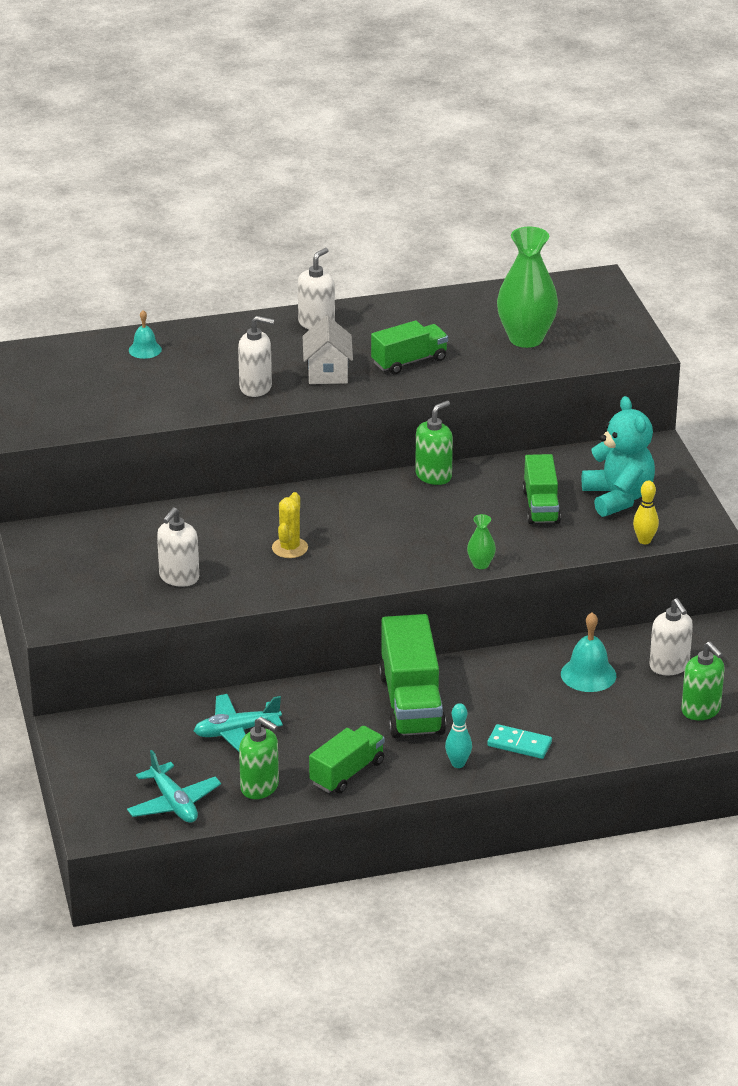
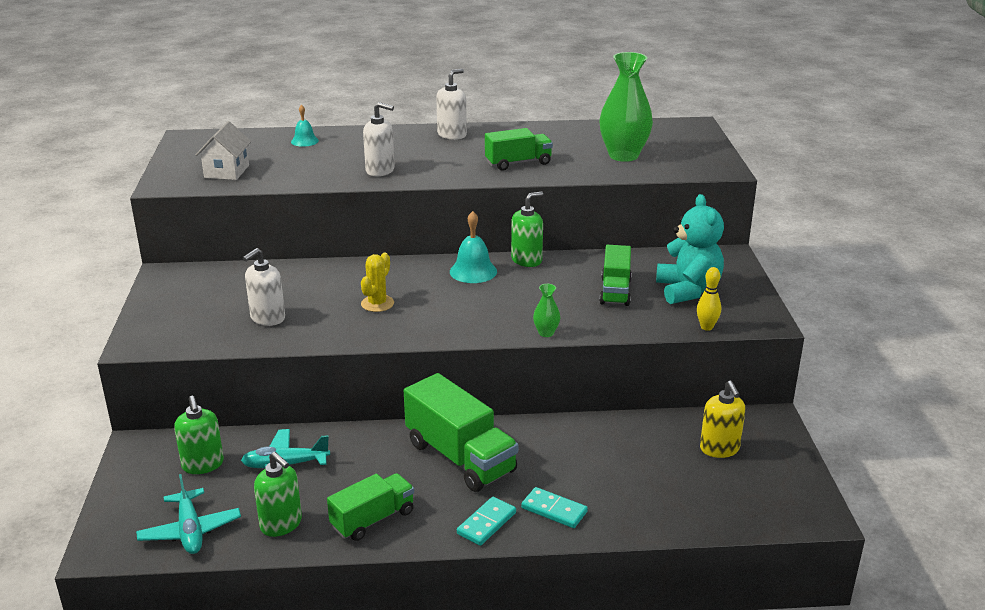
camera: 10 degrees right, 5 degrees down
(327, 372) = (445, 165): white house -> white house (227, 171)
(411, 703) = (460, 457): green truck -> green truck turned 45 degrees counterclockwise
(458, 764) = (486, 523): turquoise bowling pin -> turquoise domino
(588, 674) = (638, 448): turquoise bell -> turquoise bell (473, 271)
(669, 666) = (719, 449): white soap dispenser -> yellow soap dispenser
(701, 710) = (746, 496): green soap dispenser -> green soap dispenser (203, 465)

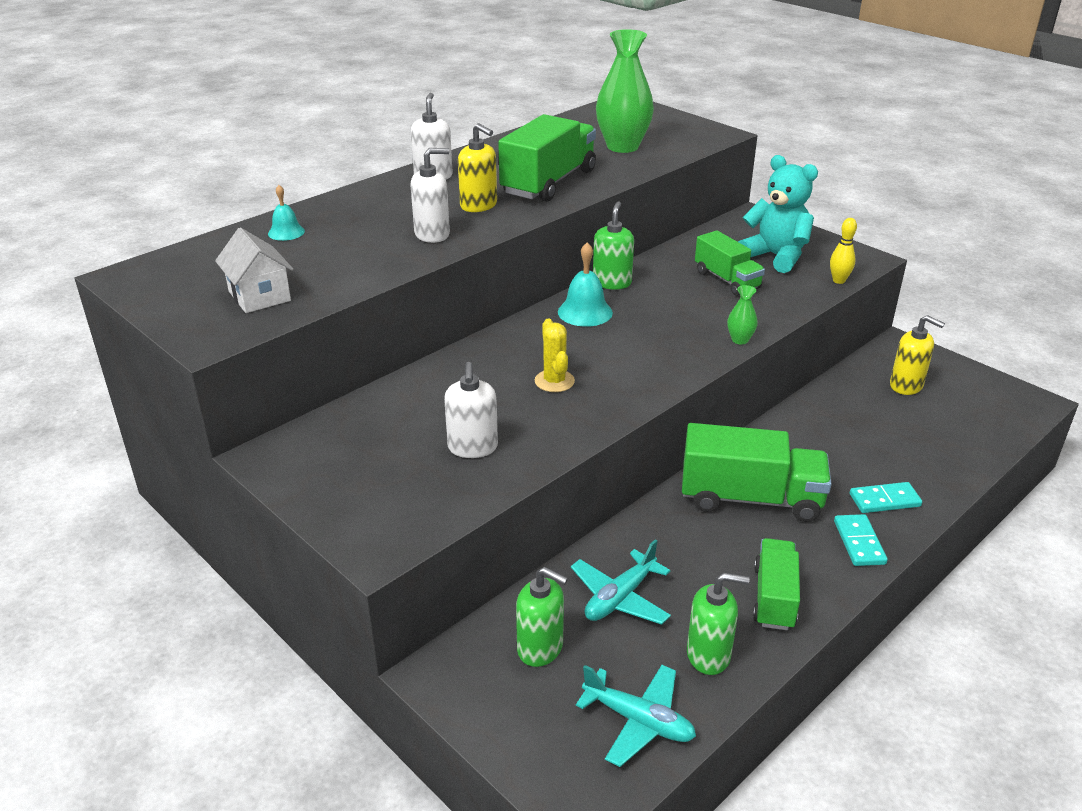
camera: 40 degrees left, 5 degrees up
(443, 163) = (479, 205): none -> yellow soap dispenser
(518, 163) = (549, 182): green truck -> green truck, size x1.61

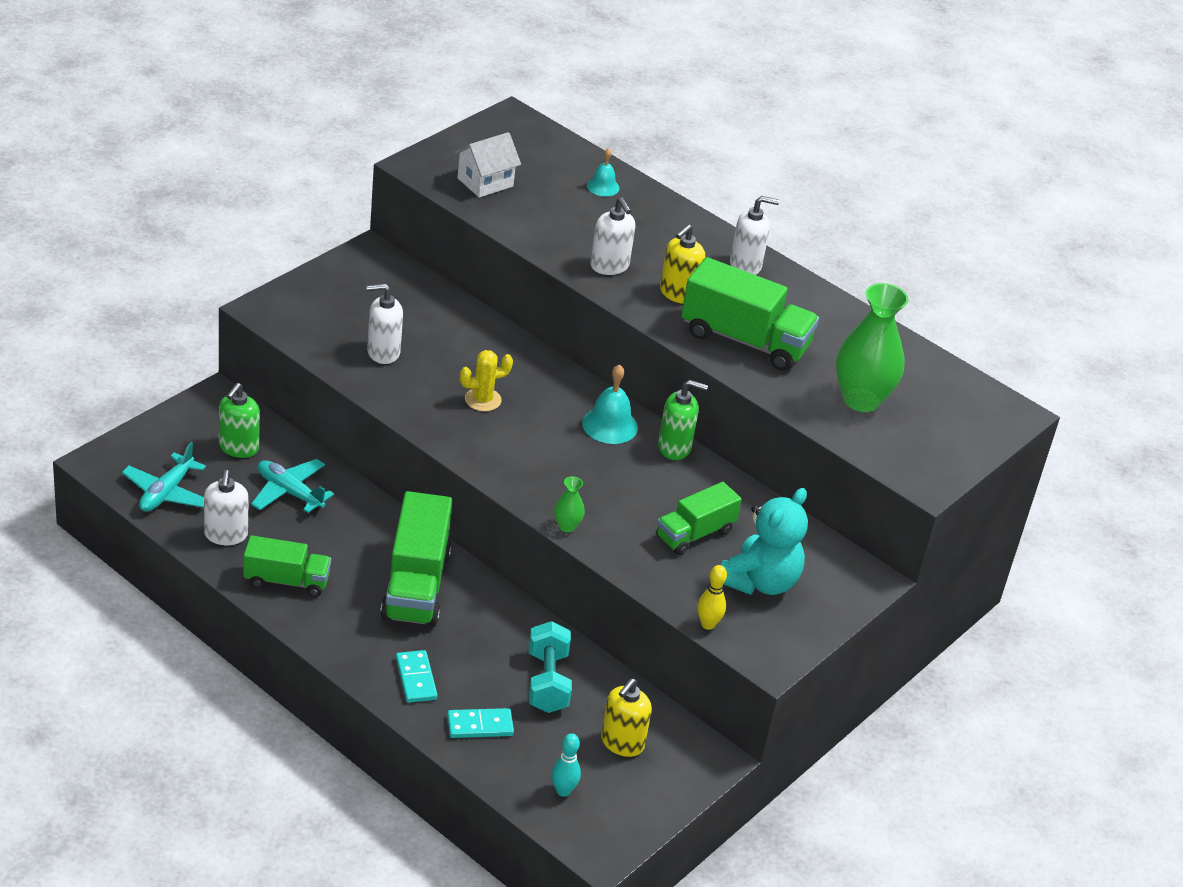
camera: 80 degrees right, 5 degrees up
(708, 655) = (226, 535): green soap dispenser -> white soap dispenser
(852, 421) = (547, 682): none -> turquoise dumbbell
(859, 542) = (355, 648): turquoise domino -> turquoise domino (480, 725)
(979, 418) = (563, 791): none -> turquoise bowling pin

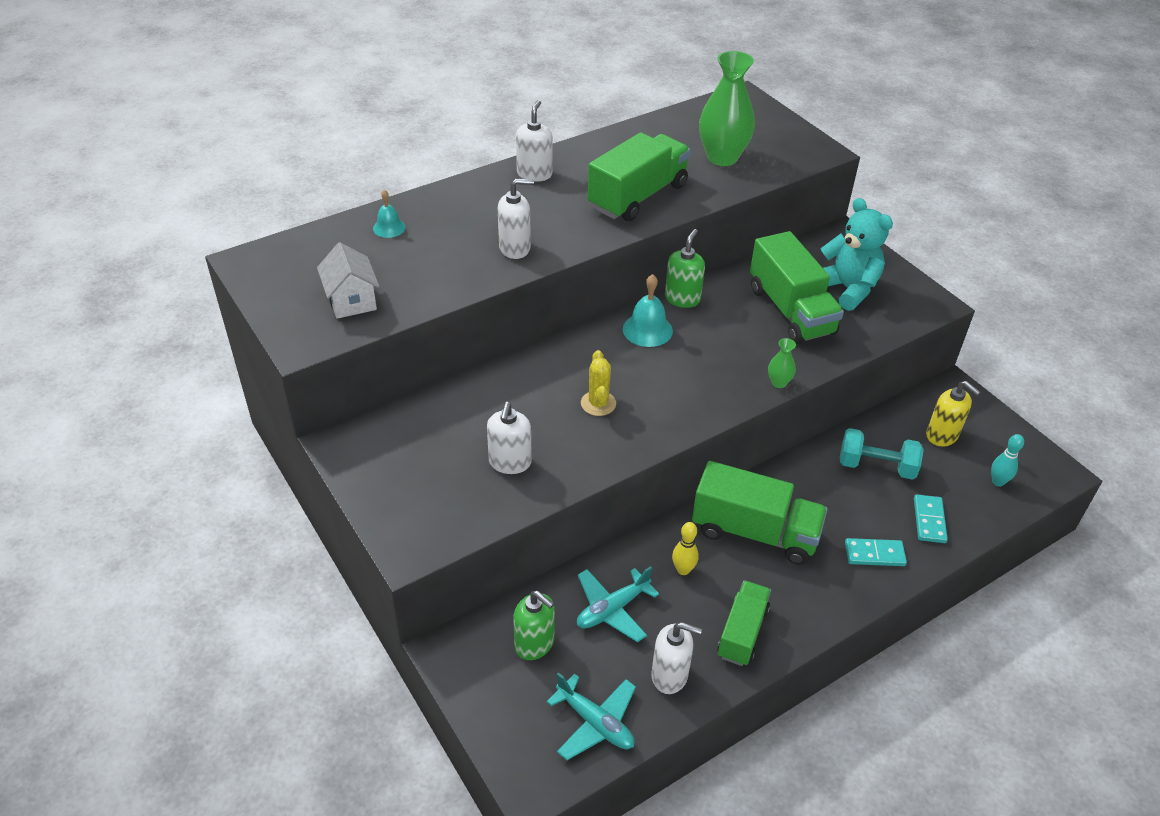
camera: 70 degrees left, 5 degrees up
(678, 294) = (566, 218): yellow soap dispenser -> none
(695, 534) = (790, 311): green truck -> green truck, size x1.61
(708, 624) = (897, 327): yellow bowling pin -> yellow bowling pin (683, 570)

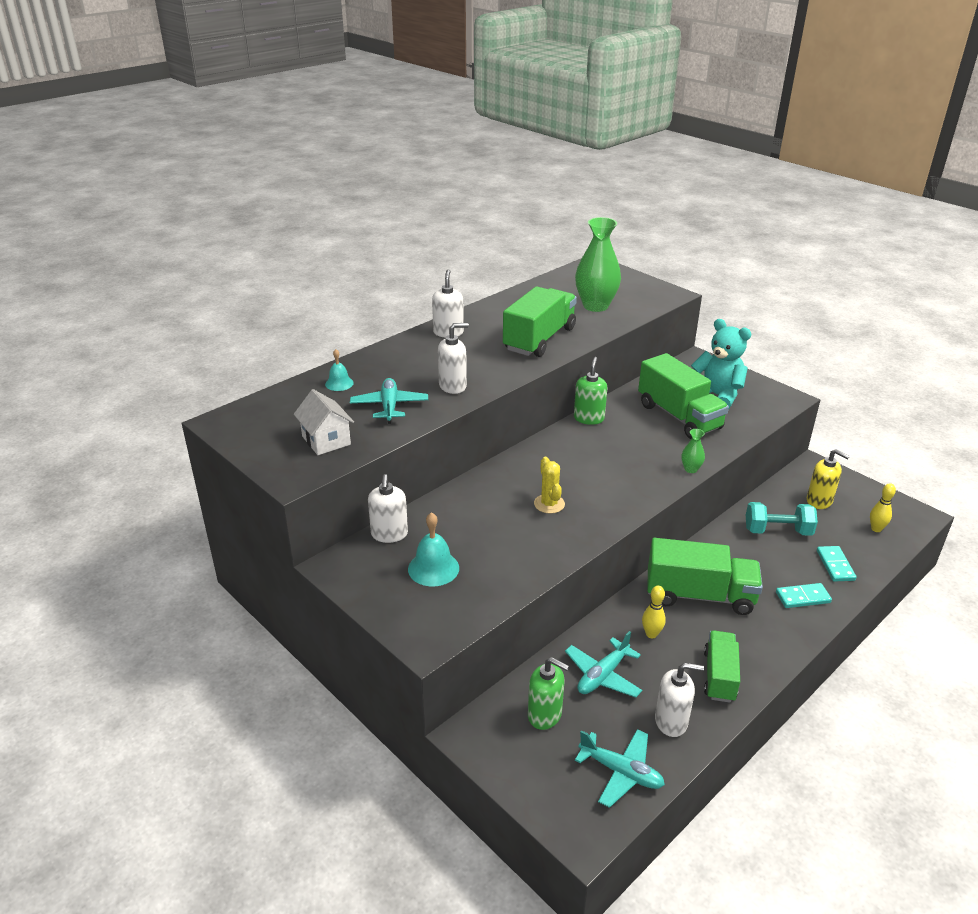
camera: 10 degrees left, 10 degrees down
(435, 265) = (389, 406): none -> turquoise plane
(510, 462) = (490, 559): white soap dispenser -> white soap dispenser (389, 534)
(647, 330) = (569, 444): turquoise bell -> turquoise bell (433, 568)
(998, 482) = (876, 529): turquoise bowling pin -> yellow bowling pin

